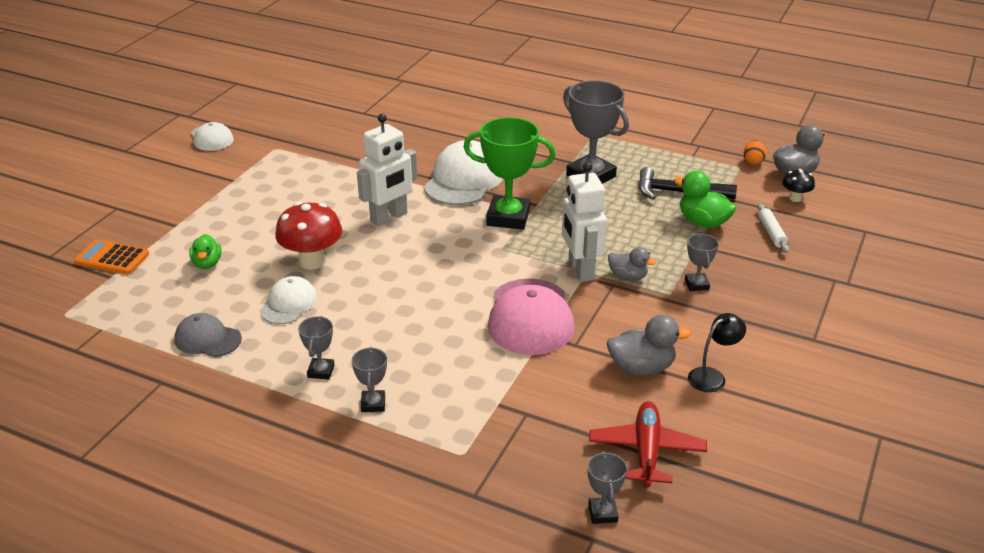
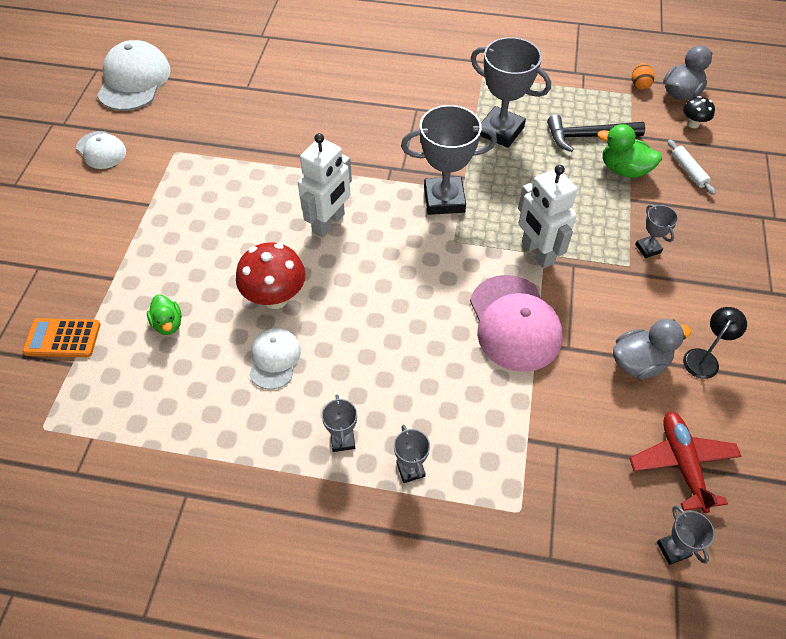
camera: 15 degrees left, 20 degrees up
(207, 339) = (210, 425): grey cap -> none
(464, 180) = (382, 159): white cap -> white cap (134, 80)
(508, 217) = (444, 200): green trophy -> grey trophy
(628, 277) = (583, 252): grey duck -> none

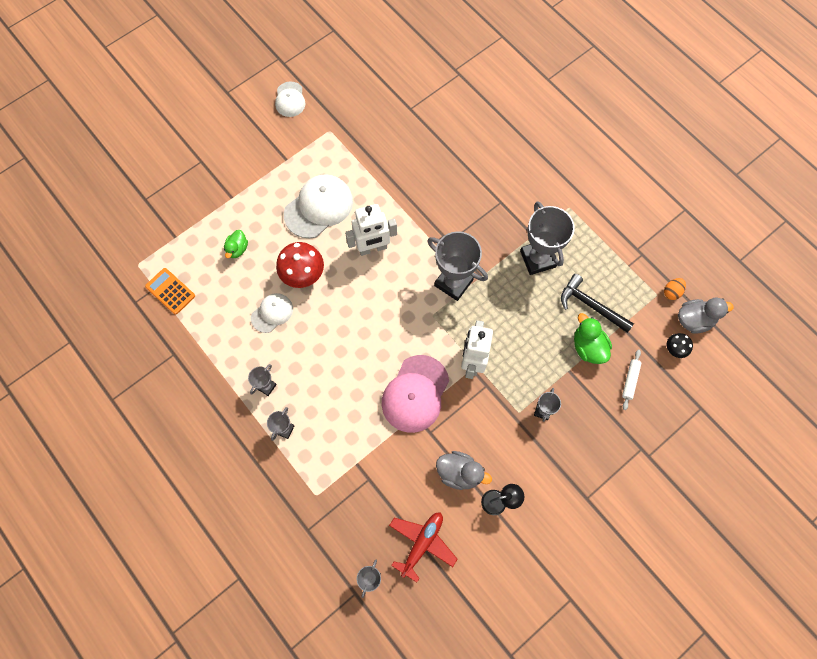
camera: 40 degrees right, 15 degrees up
(62, 338) = (182, 218): orange calculator -> orange calculator (170, 291)
(134, 80) = (348, 55): white cap -> white cap (318, 207)

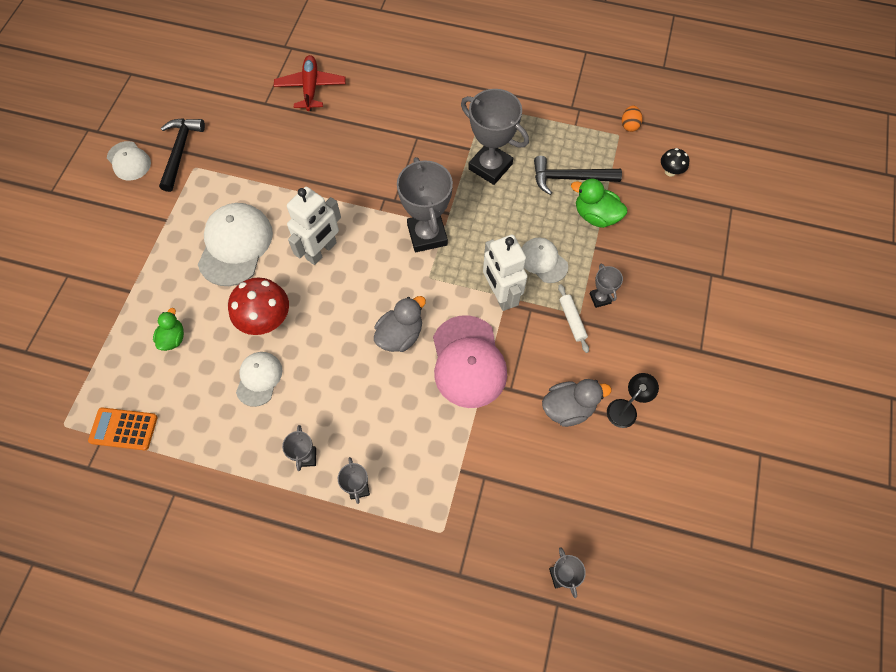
camera: 35 degrees left, 5 degrees down
(237, 249) = (173, 338): green duck -> green duck turned 150 degrees counterclockwise
(328, 112) = (180, 151): none -> black hammer
(422, 543) = (585, 502): red plane -> red plane (311, 88)
(453, 283) = (427, 235): grey trophy -> grey trophy turned 75 degrees clockwise
(522, 356) = (543, 261): none -> white cap
(630, 380) = (654, 221): white rolling pin -> white rolling pin (572, 320)
(694, 320) = (666, 137): grey duck -> grey duck (400, 335)

